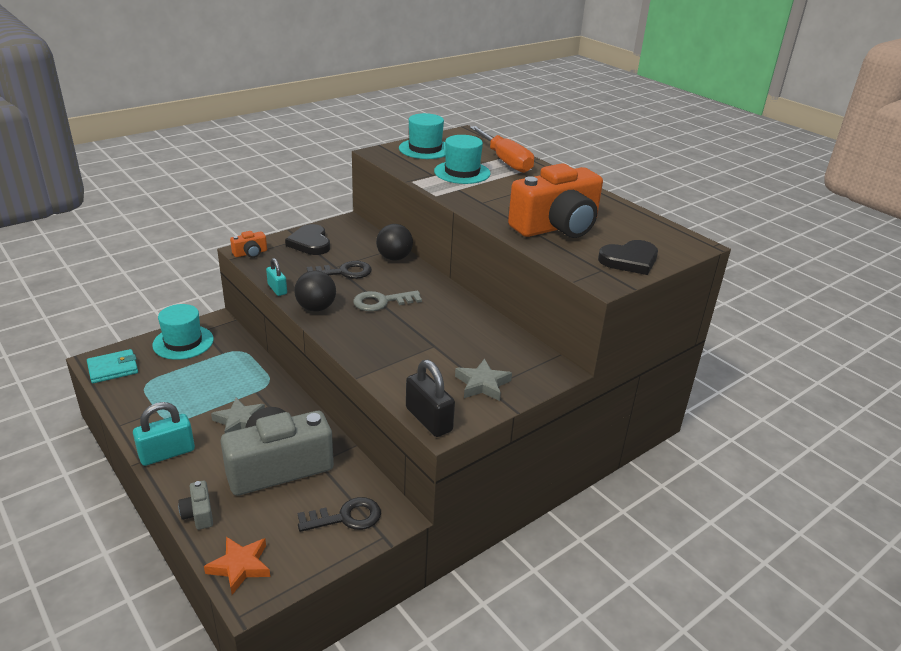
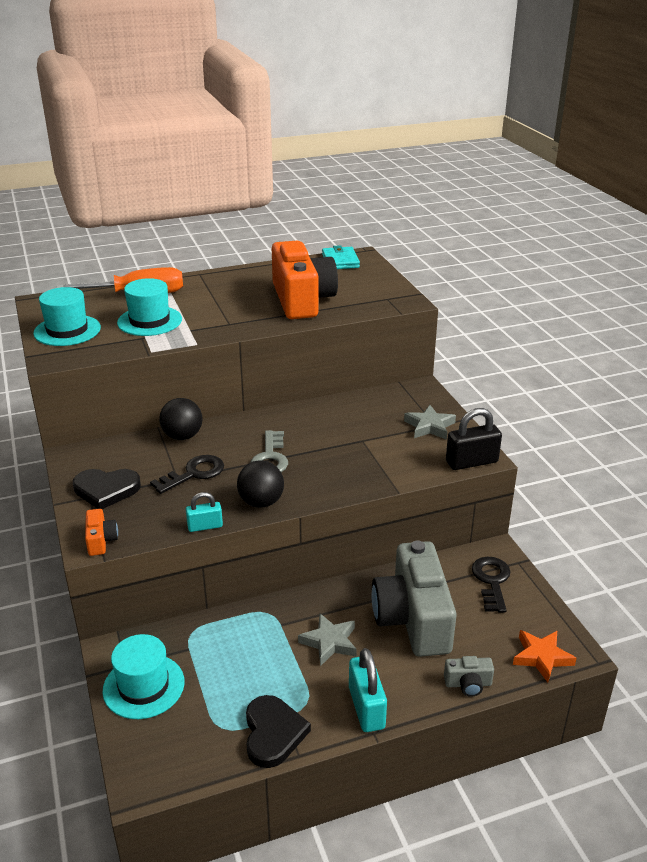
camera: 70 degrees left, 0 degrees up
(113, 369) = (170, 764): turquoise wallet -> turquoise wallet (340, 261)
(344, 272) = (194, 474): black key -> black key turned 45 degrees clockwise
(629, 260) = (376, 284): black heart -> black heart (273, 733)

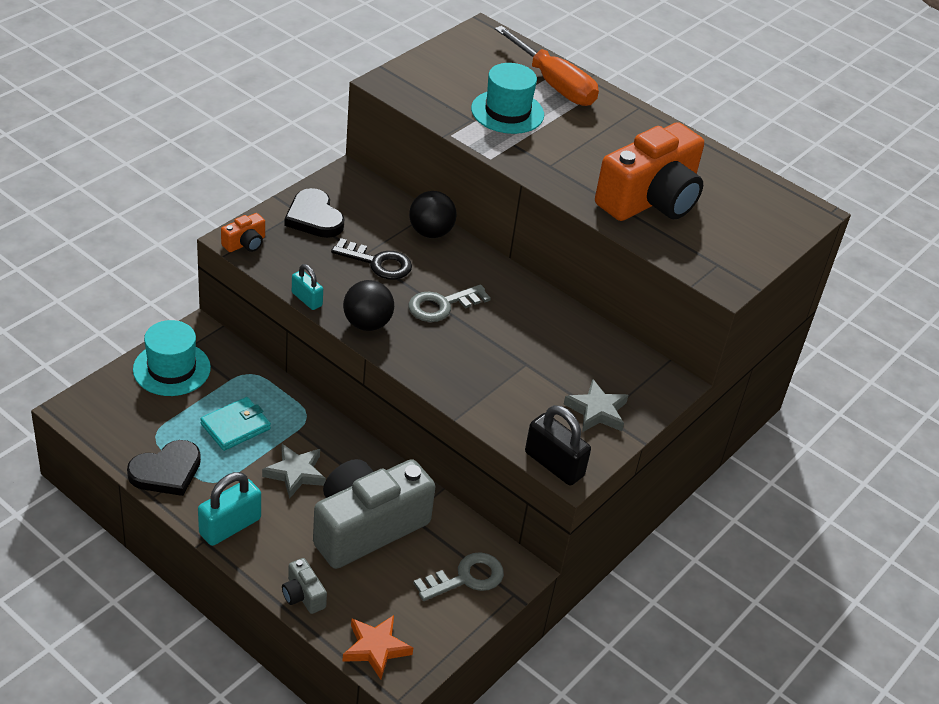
camera: 55 degrees right, 10 degrees up
(67, 330) = (444, 70): turquoise hat -> none
(340, 261) = (778, 200): turquoise wallet -> turquoise wallet (235, 426)
(491, 581) = (466, 578): black key -> grey key

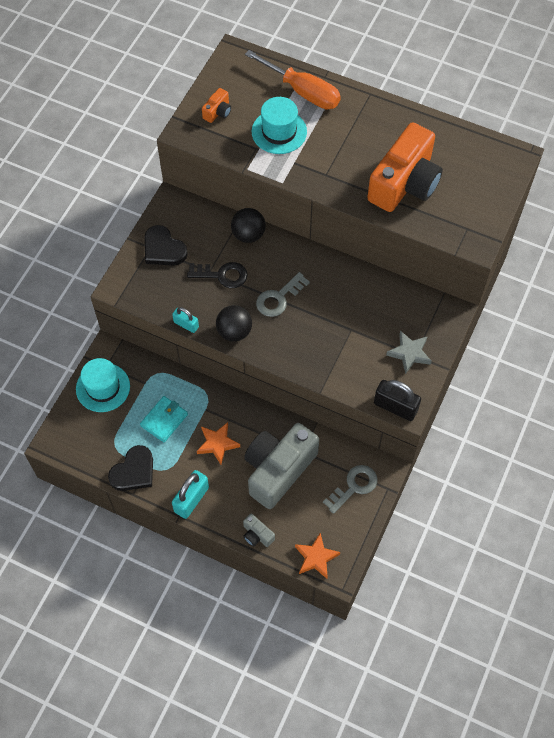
camera: 10 degrees left, 20 degrees up
(245, 243) = (125, 289): orange camera -> orange camera (218, 112)
(295, 473) = (217, 444): grey star -> orange star

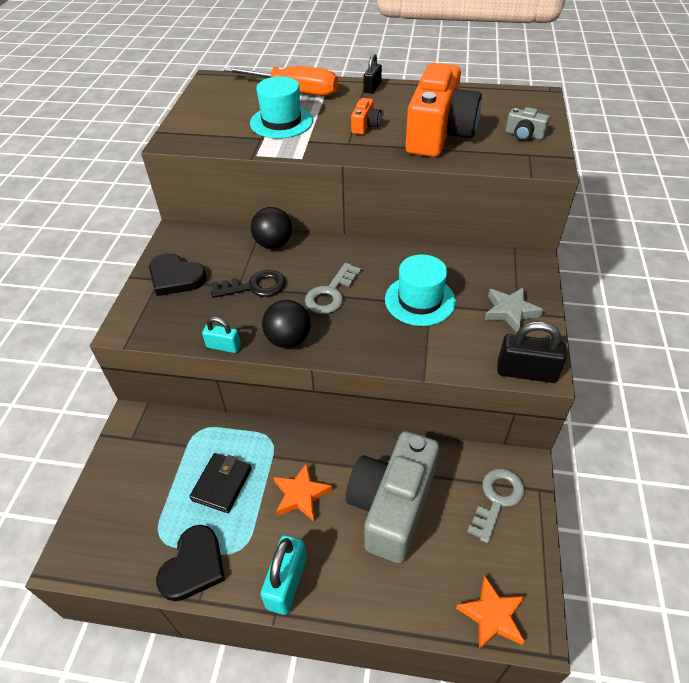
camera: 15 degrees left, 15 degrees down
(103, 387) = (131, 465): turquoise hat -> turquoise hat (420, 300)
(164, 420) = (222, 484): turquoise wallet -> black wallet
(218, 112) = (207, 120): orange camera -> orange camera (365, 126)
(257, 535) = (396, 607): grey camera -> grey camera (524, 135)
(373, 104) = (372, 88): none -> black padlock

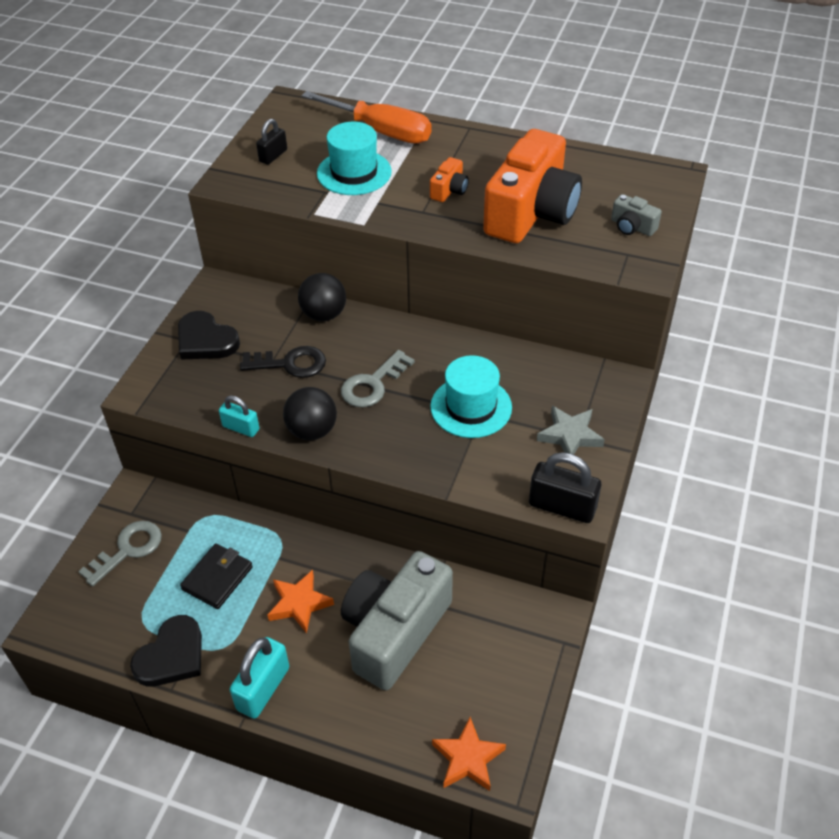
camera: 10 degrees right, 0 degrees up
(372, 88) = (474, 137): black padlock -> black padlock (273, 156)
(497, 499) = (512, 644): grey key -> grey key (128, 550)

